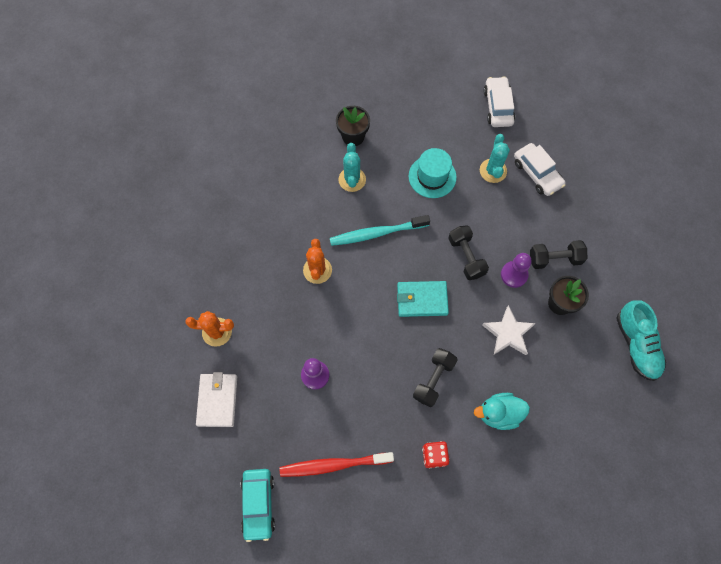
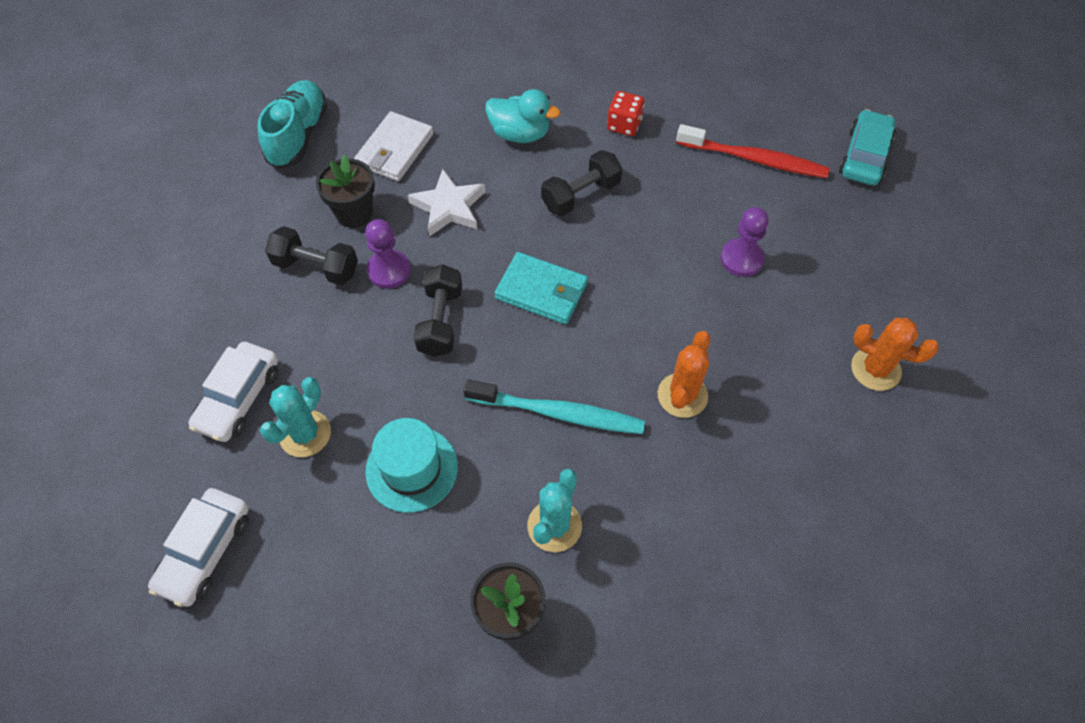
camera: 155 degrees left, 10 degrees down
(217, 400) = (894, 281): white wallet -> white wallet (395, 150)
(537, 173) = (239, 398): white car -> white car turned 150 degrees counterclockwise

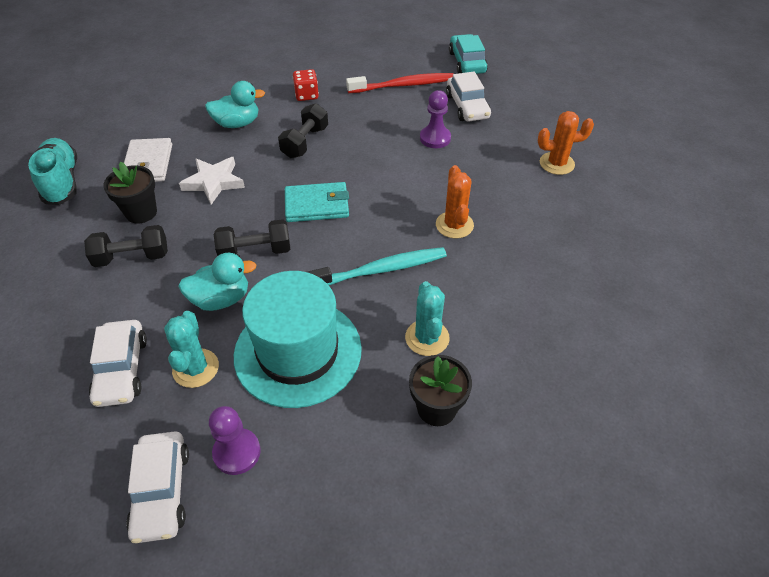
camera: 30 degrees left, 10 degrees down
(373, 364) = (221, 299): none -> turquoise duck
(389, 270) = (193, 237): purple pawn -> purple pawn (237, 452)
(411, 469) = (298, 352): turquoise hat -> turquoise hat, size x1.62
(440, 321) = (255, 251): black dumbbell -> black dumbbell turned 75 degrees counterclockwise
(816, 228) = (467, 106): none -> white car

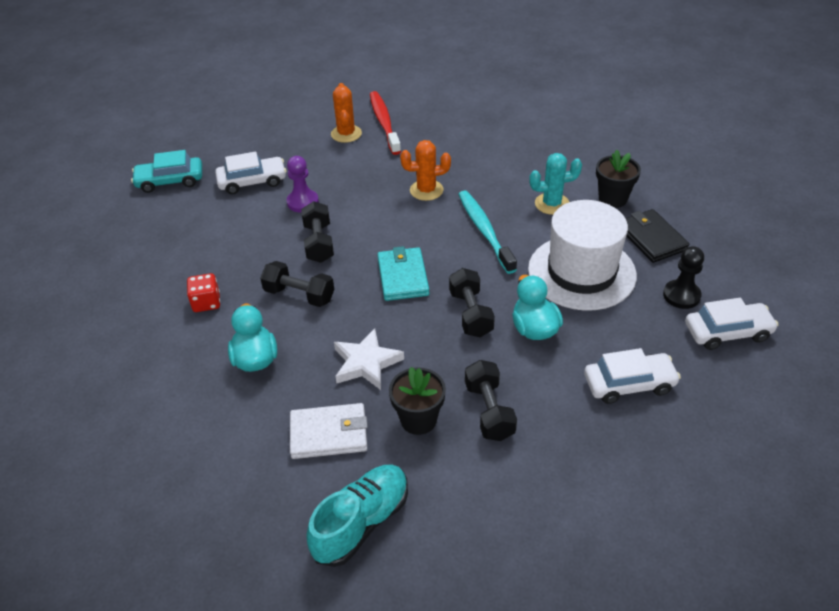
camera: 90 degrees left, 5 degrees down
(62, 181) = (361, 522): turquoise shoe -> turquoise shoe turned 150 degrees clockwise
(195, 368) = (614, 333): turquoise cactus -> none
(237, 452) = (681, 295): purple pawn -> black pawn
(298, 352) = (581, 272): turquoise hat -> white hat
(349, 440) = (651, 238): none -> black wallet
(373, 150) = (319, 243): none -> black dumbbell
(403, 85) = (204, 225): red toothbrush -> red toothbrush (384, 122)

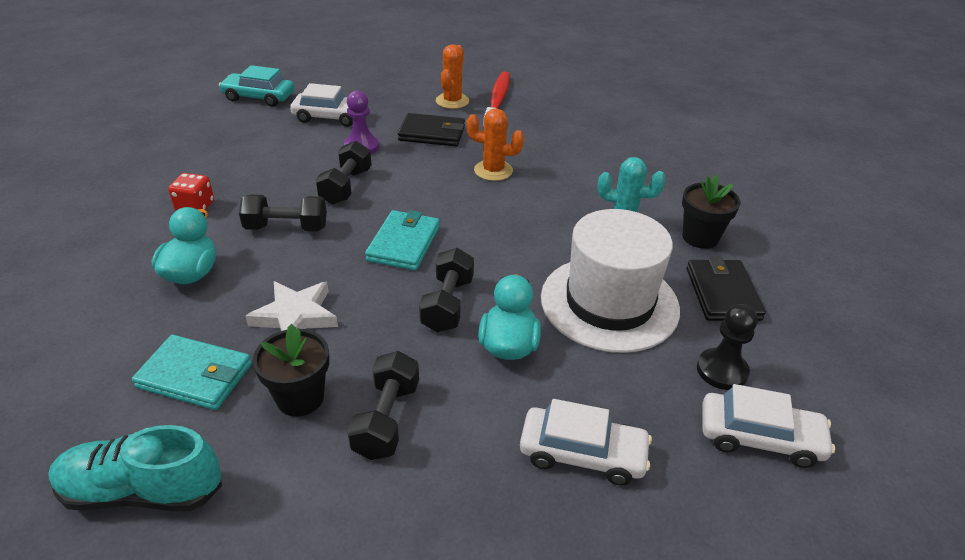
camera: 20 degrees right, 5 degrees down
(299, 295) = (286, 228): black dumbbell -> black dumbbell turned 45 degrees counterclockwise
(329, 434) = (195, 376): white wallet -> turquoise wallet
(352, 171) = (432, 133): none -> black wallet
(361, 522) = (142, 491): turquoise shoe -> turquoise shoe turned 150 degrees counterclockwise
(484, 231) = (526, 226): turquoise toothbrush -> none

